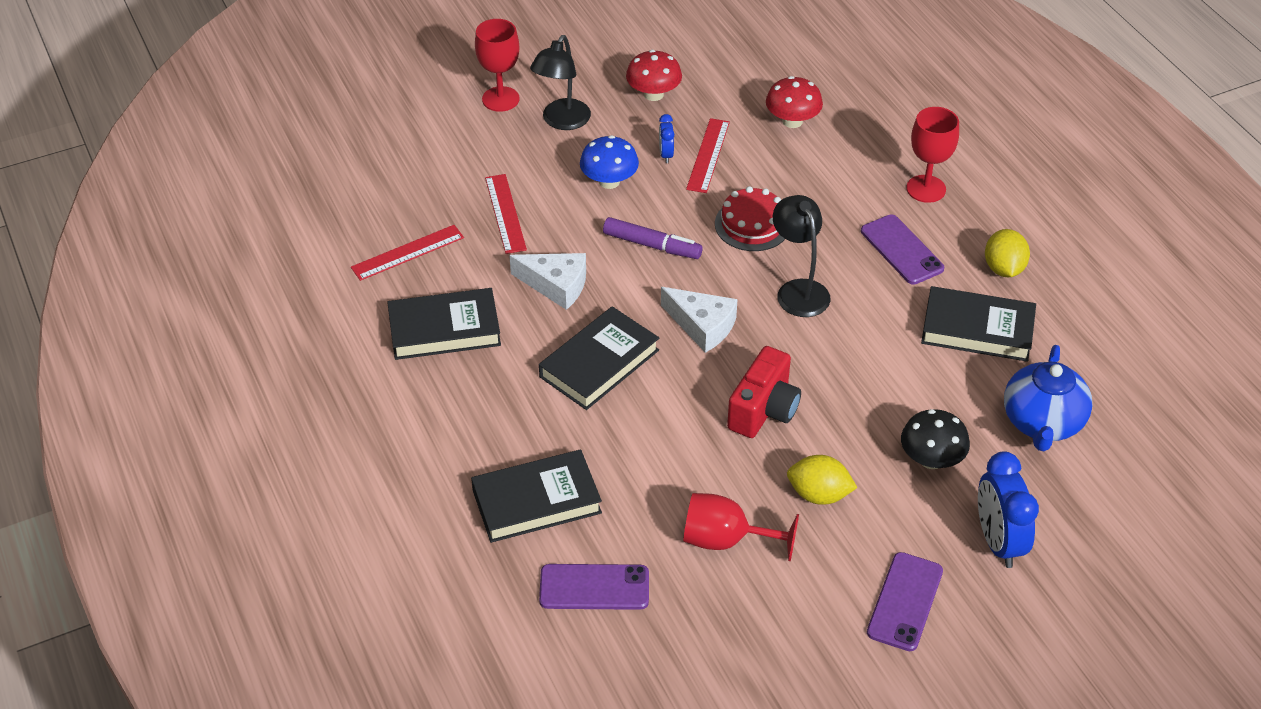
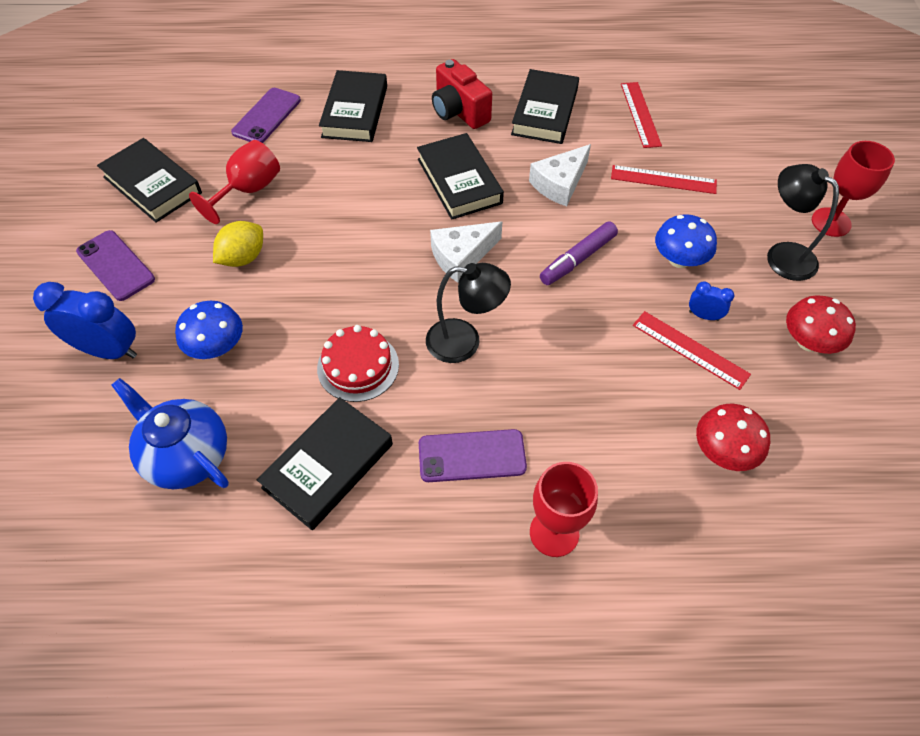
camera: 115 degrees right, 10 degrees up
(752, 224) = (570, 343): red cake -> red cake (358, 366)
(764, 410) = (346, 259): red camera -> red camera (459, 111)
(776, 640) = (152, 185): none -> black book
(931, 459) = (217, 347): black mushroom -> blue mushroom
(1003, 268) = (392, 542): yellow lemon -> none

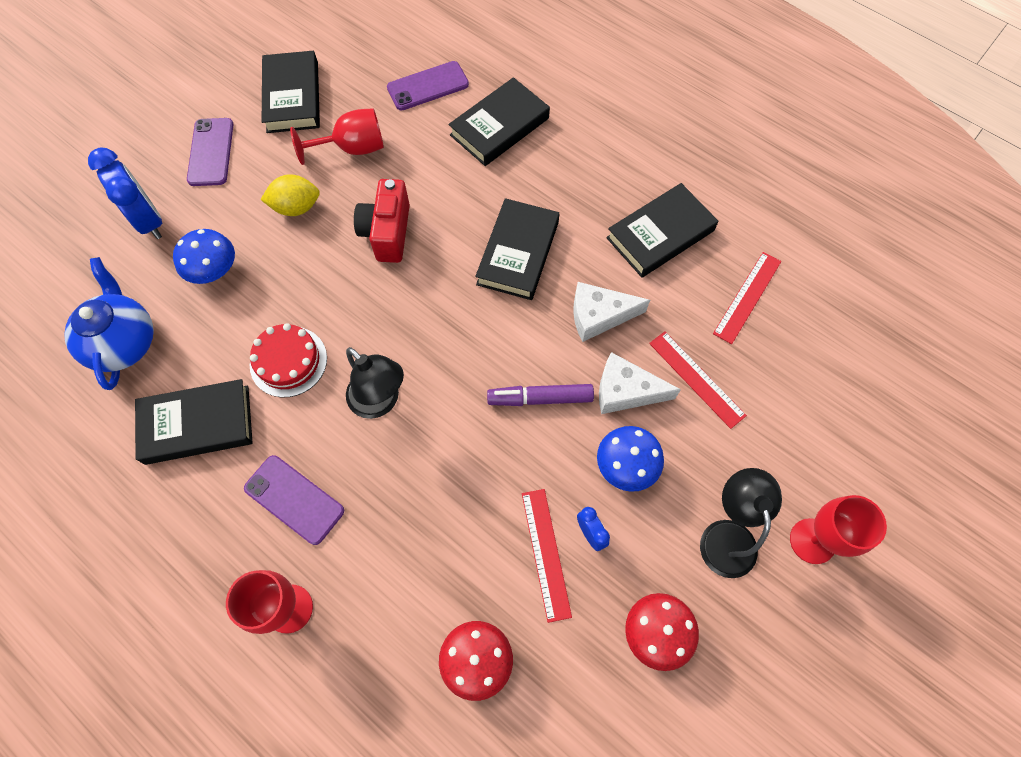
camera: 40 degrees right, 10 degrees up
(459, 111) = (585, 184): red camera -> red camera (387, 232)
(461, 256) = (451, 325): white cheese -> white cheese (625, 391)

